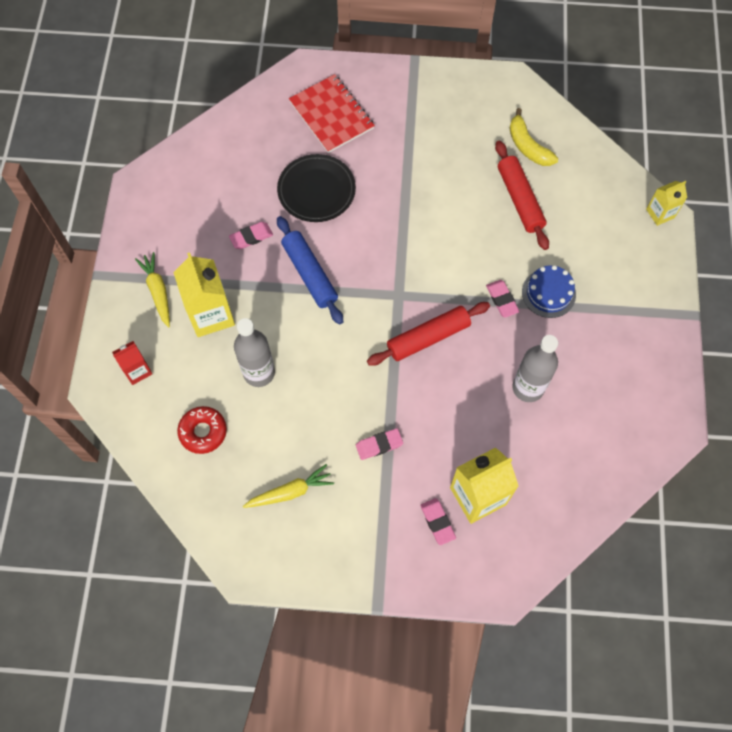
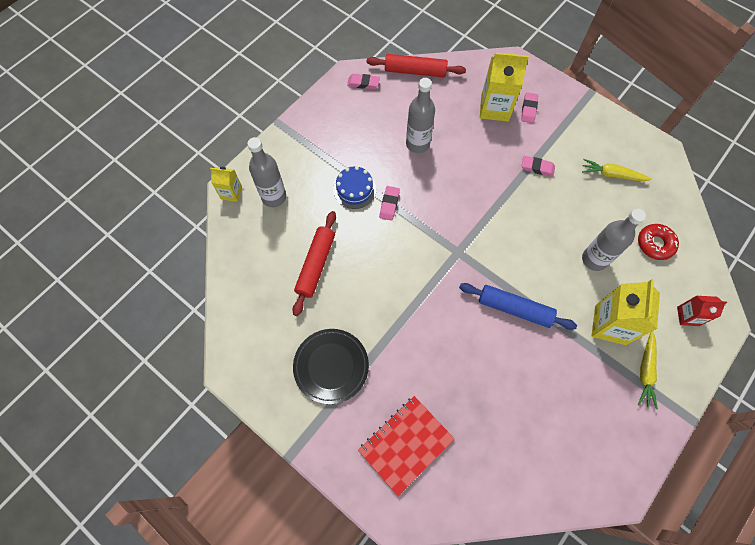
camera: 145 degrees left, 0 degrees up
(251, 237) = (544, 370): pink eraser -> pink eraser (363, 83)
(310, 274) = (514, 309): blue rolling pin -> blue rolling pin turned 75 degrees counterclockwise
(316, 190) = (466, 377): black plate -> black plate (331, 366)
(331, 115) = (406, 444): red notebook -> red notebook turned 45 degrees clockwise
(428, 337) = (458, 211): red rolling pin -> red rolling pin (415, 71)
(527, 146) = (272, 303): yellow banana -> none
(617, 235) = (274, 197): none -> grey bottle

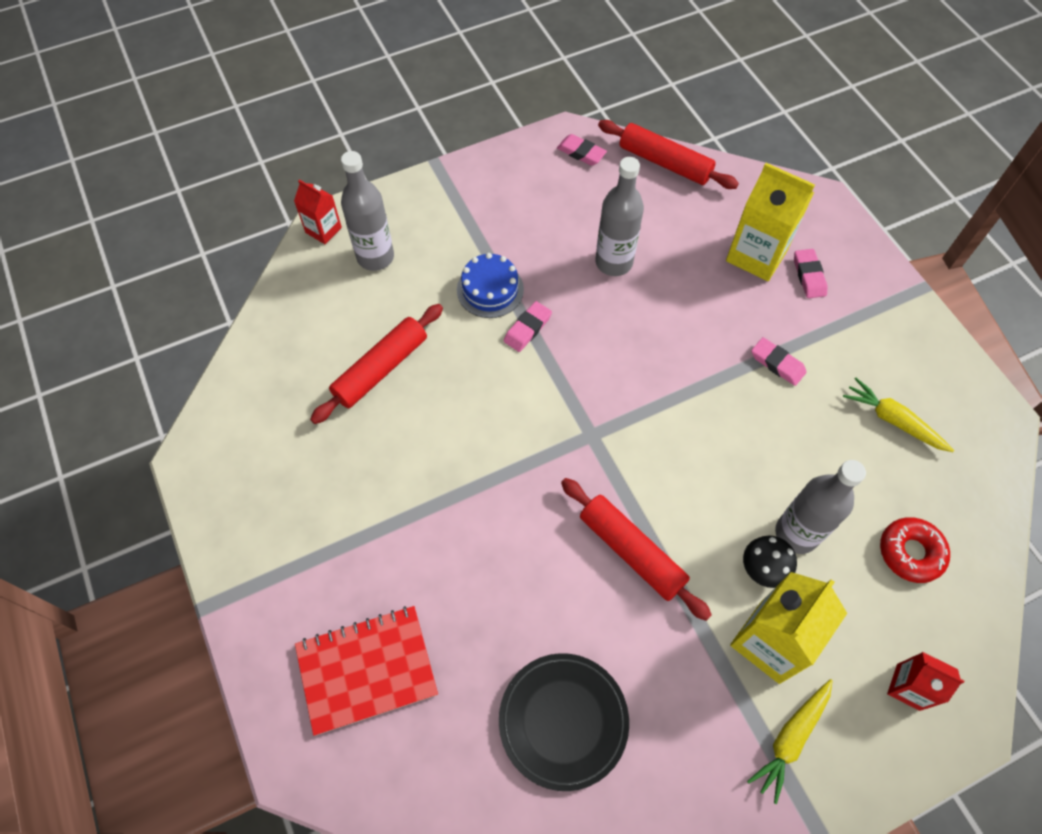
camera: 25 degrees right, 5 degrees down
(231, 193) = (323, 230): yellow carton -> red carton
(331, 366) = (325, 513): black plate -> black plate (563, 721)
(514, 309) = (631, 551): blue rolling pin -> red rolling pin
(528, 109) = (809, 276): pink eraser -> pink eraser turned 45 degrees counterclockwise
(587, 286) = (763, 568): none -> black mushroom

